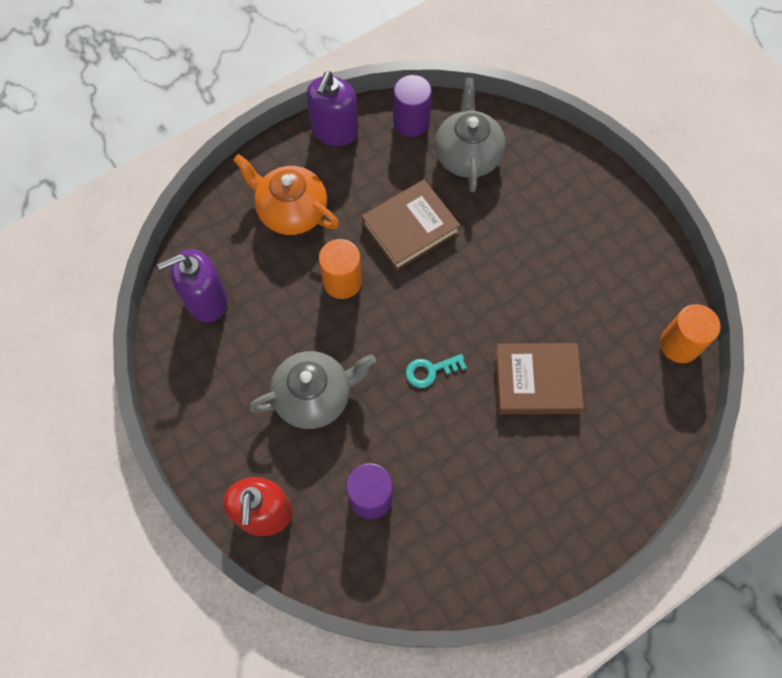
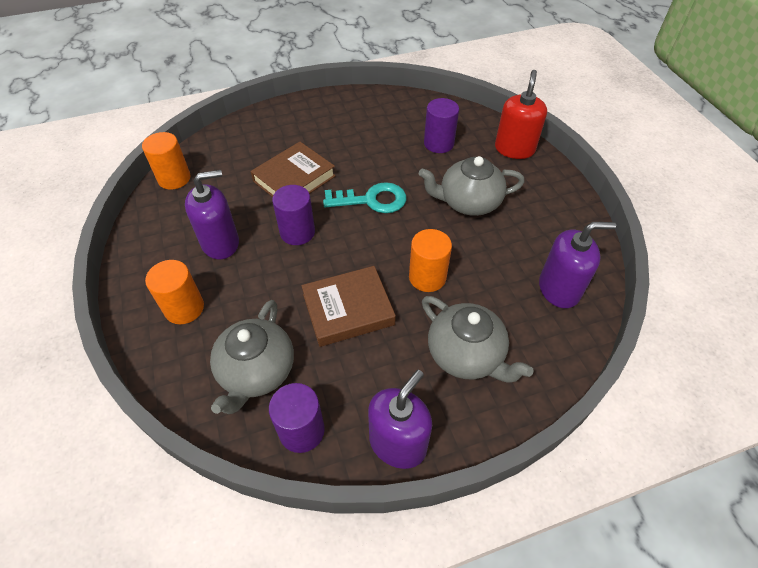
camera: 165 degrees left, 15 degrees down
(291, 211) = (466, 355): orange teapot -> grey teapot
(430, 371) = (372, 200): turquoise key -> turquoise key, size x1.65
(497, 303) = (297, 232): none -> purple cylinder
(536, 381) = (294, 179): brown book -> brown book turned 60 degrees counterclockwise
(562, 193) = (184, 308): none -> orange cylinder
(571, 270) = (220, 243): none -> purple soap dispenser

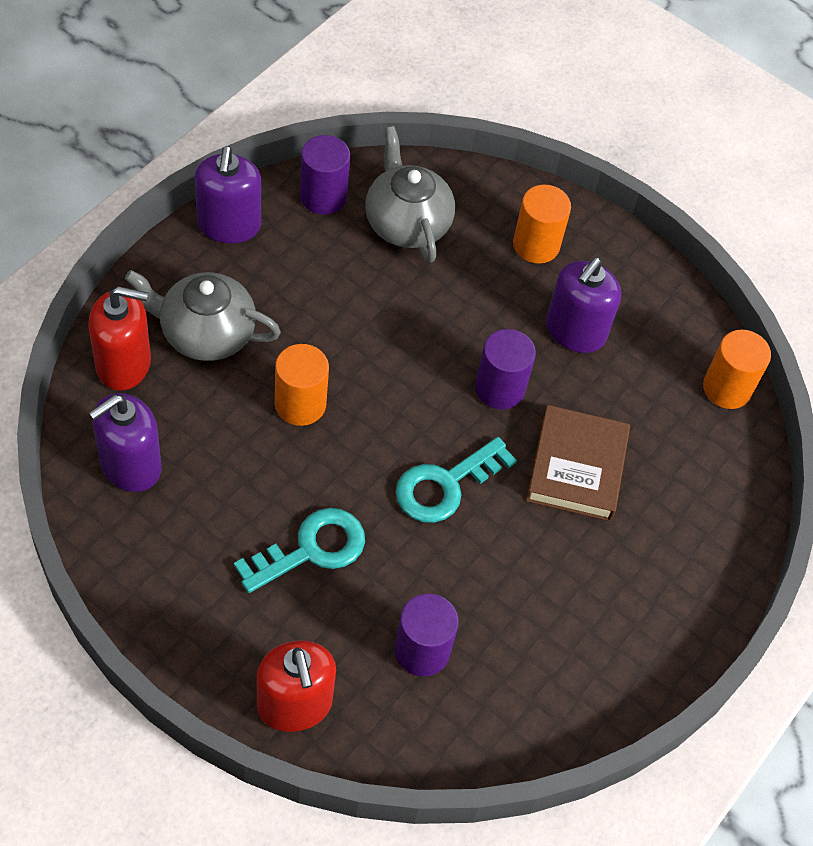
camera: 140 degrees right, 5 degrees up
(348, 309) = (364, 323): brown book -> none
(468, 202) = (311, 549): grey teapot -> turquoise key
(538, 359) = (124, 364): none -> red soap dispenser

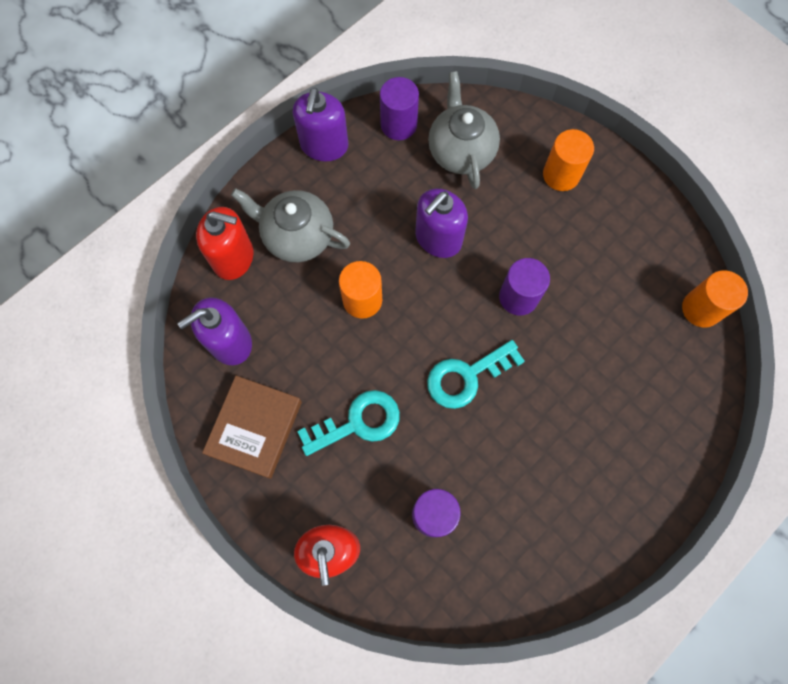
camera: 15 degrees right, 15 degrees up
(575, 331) = (584, 251): purple soap dispenser -> purple soap dispenser (438, 238)
(576, 468) = (571, 369): brown book -> brown book (255, 428)

